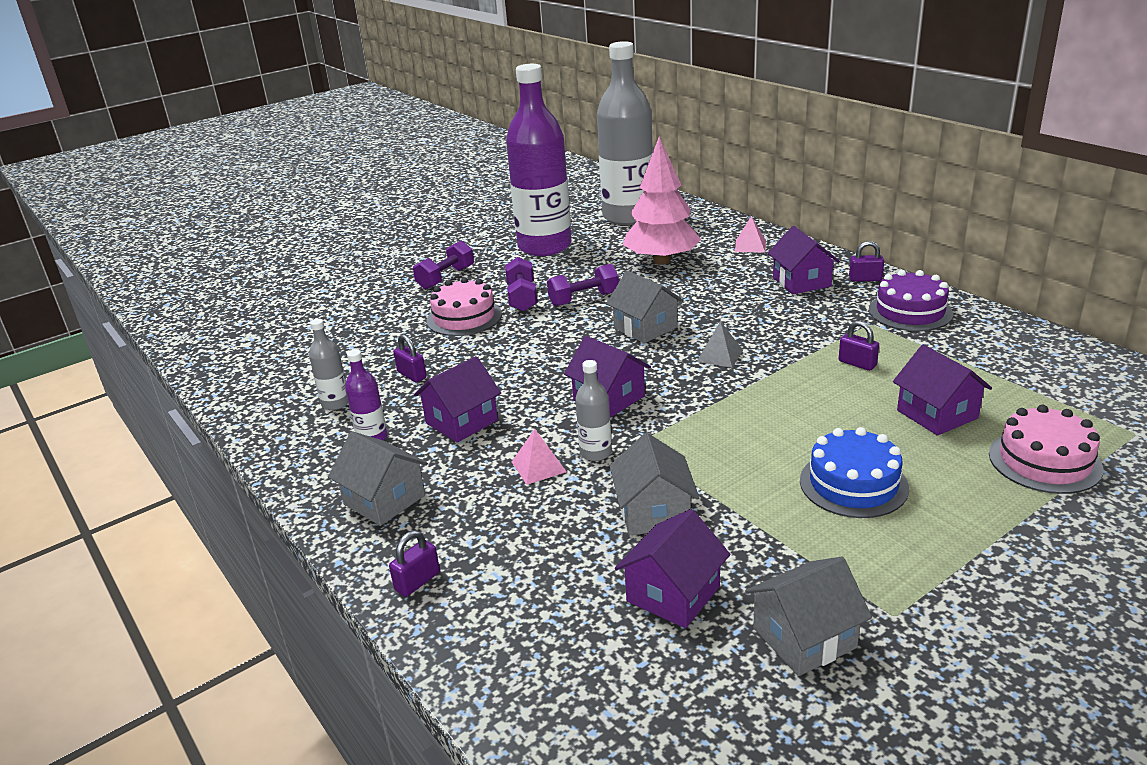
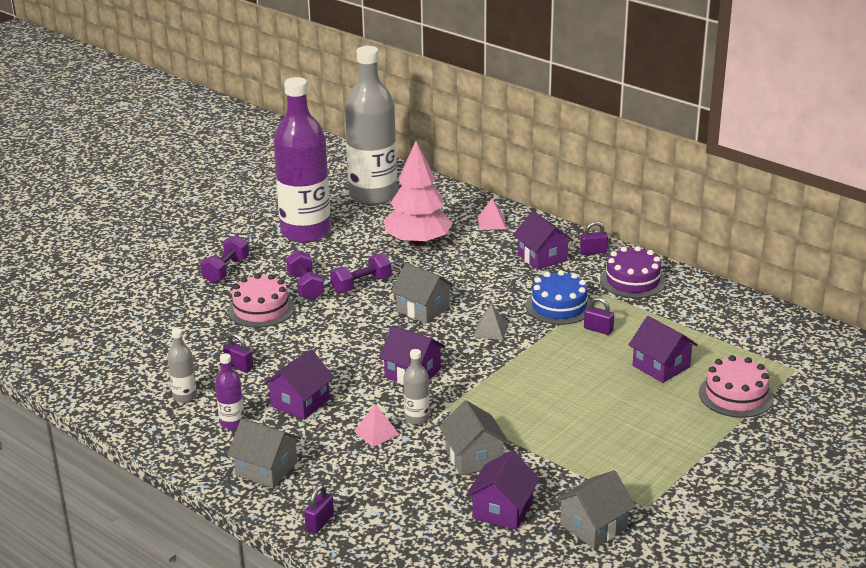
camera: 15 degrees left, 0 degrees up
(853, 484) = (609, 424): blue cake -> blue cake (559, 306)

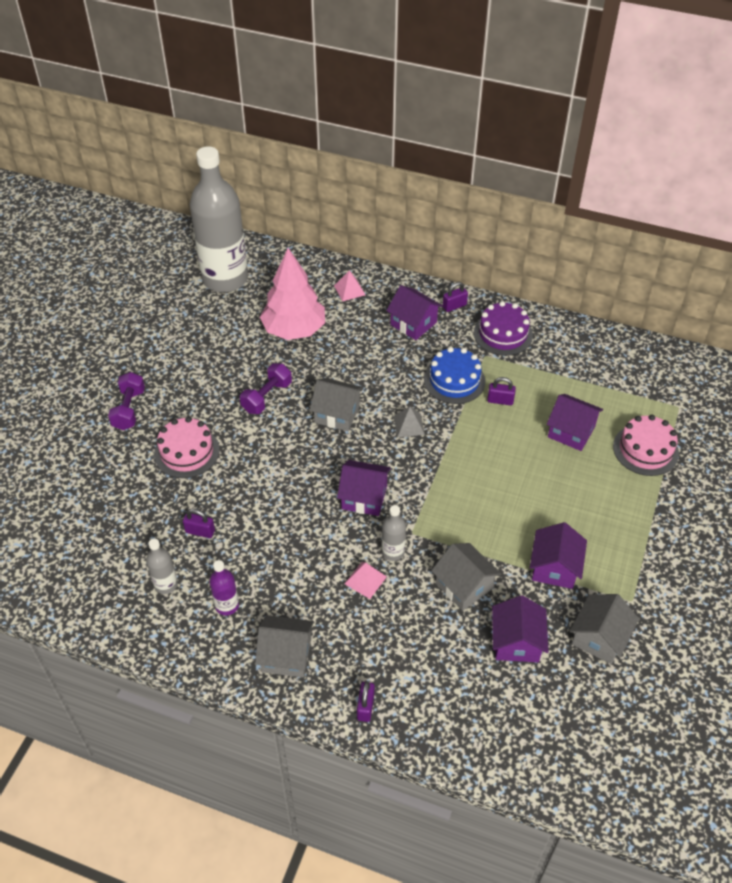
camera: 20 degrees left, 20 degrees up
(300, 403) = (279, 562): purple house -> purple house (554, 568)
(305, 232) = (183, 341): purple bottle -> none
(305, 286) = (216, 412): purple dumbbell -> none

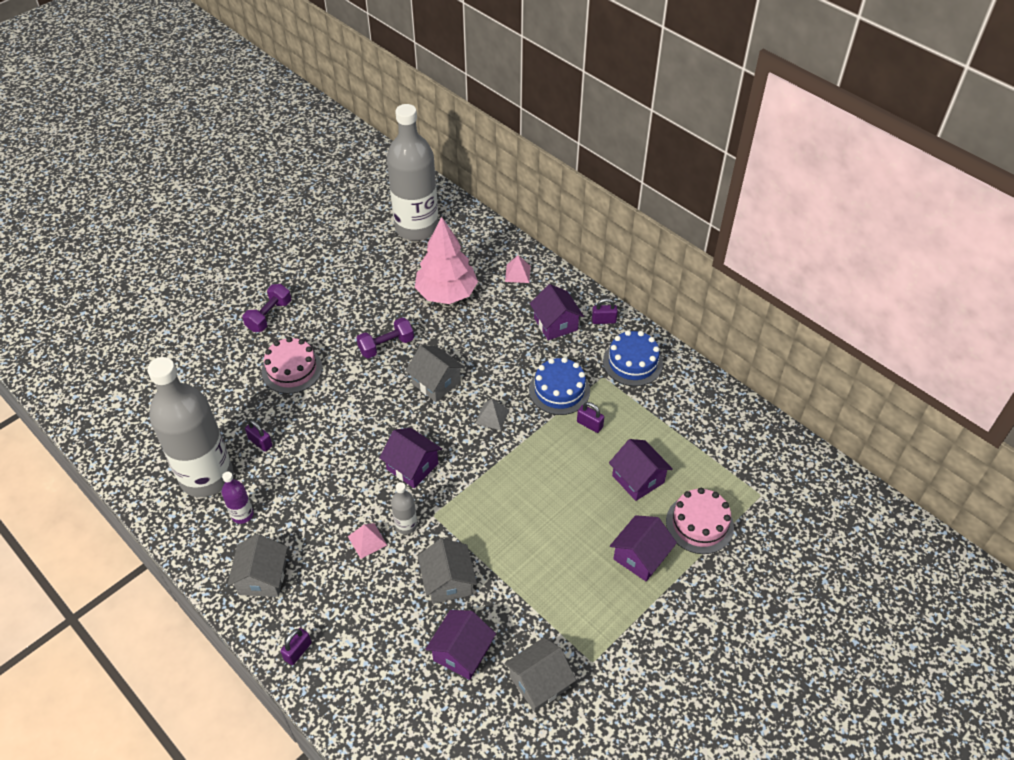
camera: 25 degrees right, 0 degrees up
(166, 584) = (207, 477): grey bottle -> grey bottle, size x2.49
(286, 655) = (262, 578): grey house -> grey house turned 60 degrees clockwise
(503, 334) = (632, 362): purple cake -> blue cake
(554, 568) = (539, 600): purple house -> purple house (640, 557)

